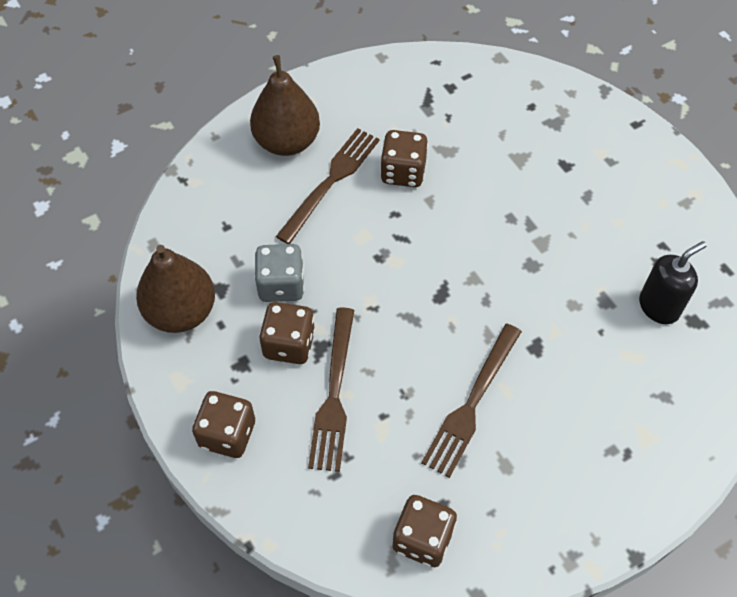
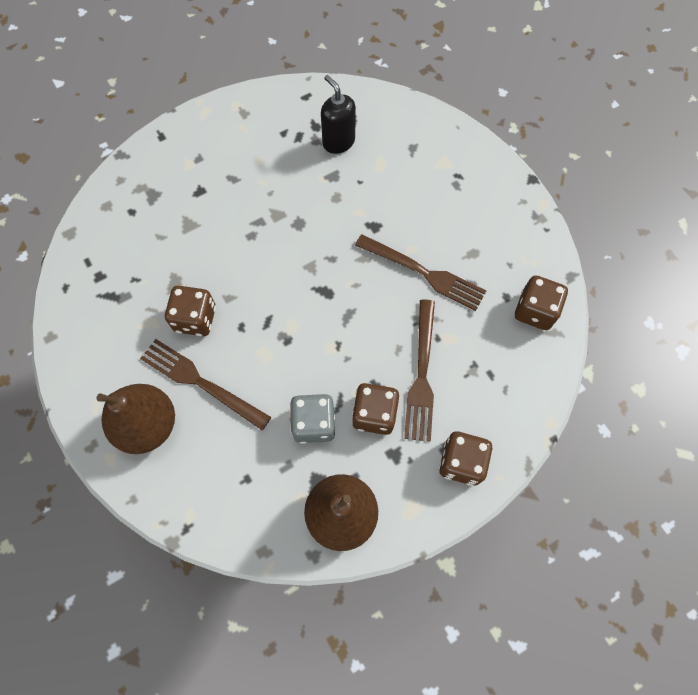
camera: 90 degrees left, 10 degrees up
(334, 396) = (422, 376): brown fork -> brown fork turned 90 degrees clockwise

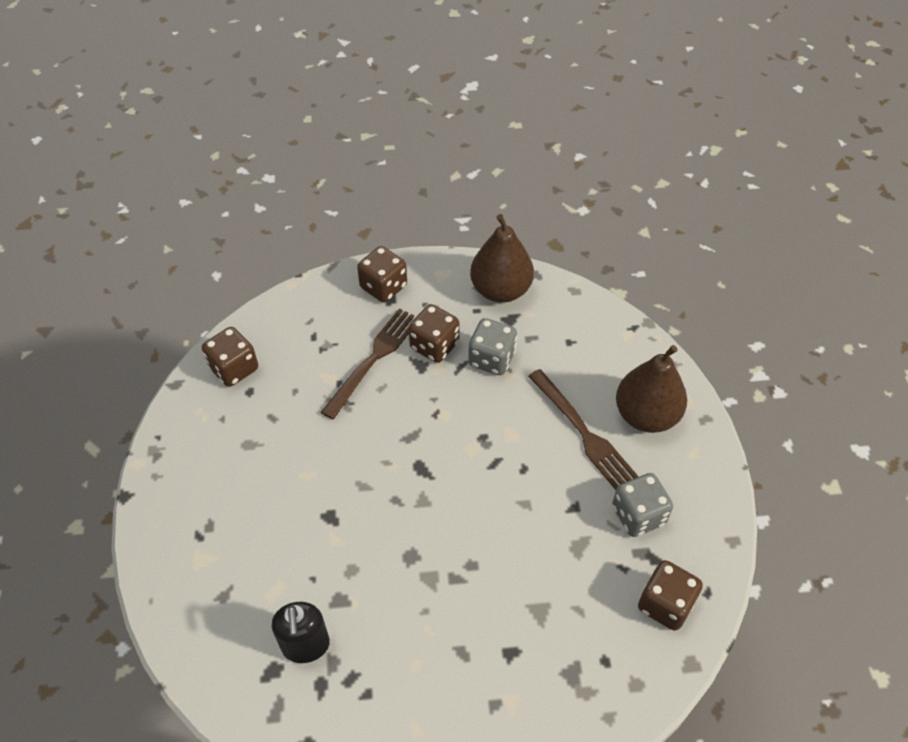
camera: 155 degrees left, 15 degrees down
(133, 326) = (638, 515): none -> grey dice
(195, 319) = (568, 495): brown dice -> brown dice (665, 604)
(425, 273) = (310, 444): brown fork -> none

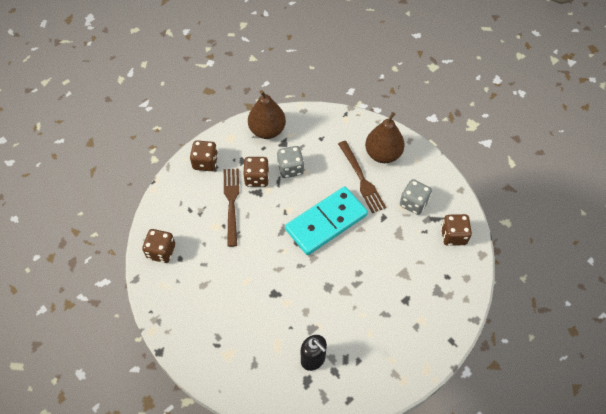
camera: 35 degrees left, 5 degrees up
(482, 463) = (326, 222): none -> turquoise domino
(584, 433) = (362, 179): brown fork -> brown fork turned 45 degrees clockwise

